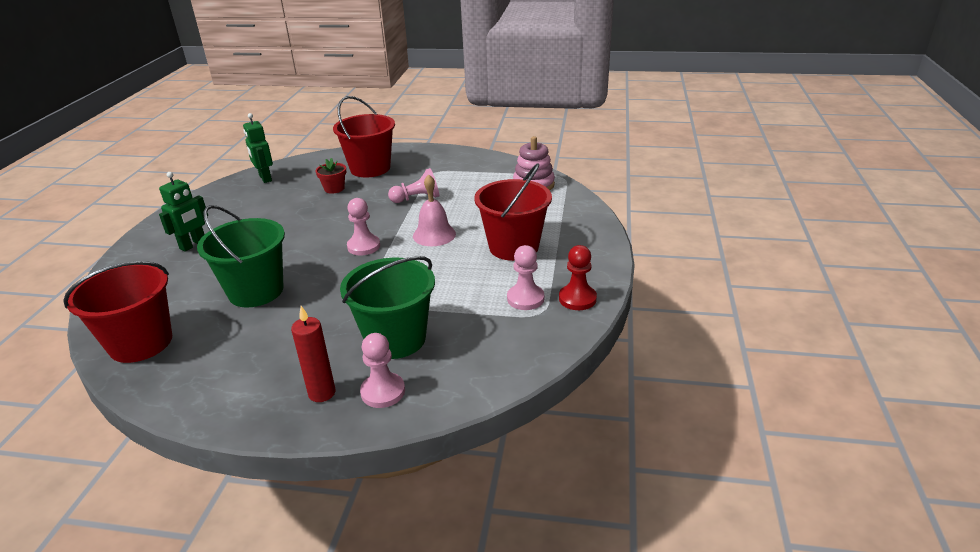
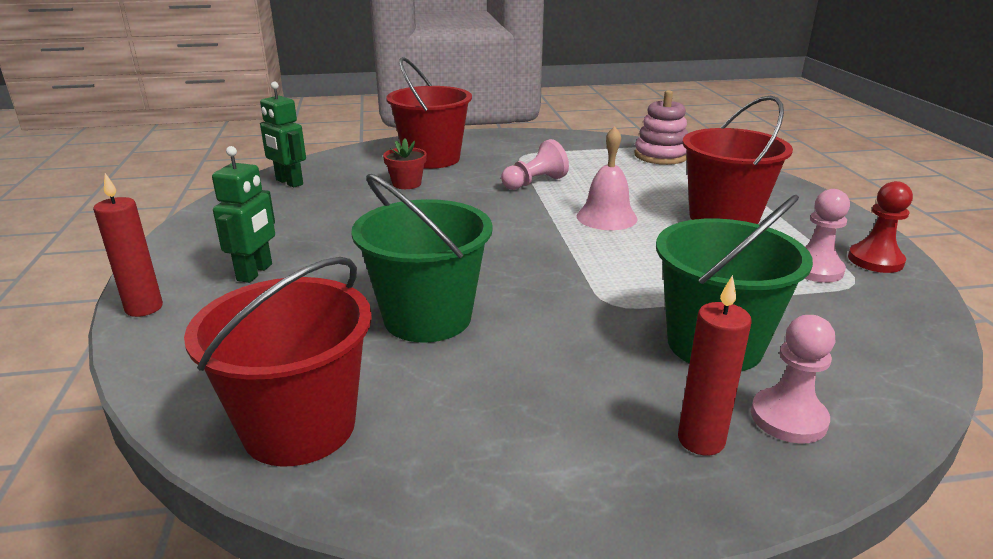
camera: 20 degrees left, 5 degrees down
(123, 259) = (144, 308): none -> red candle
(364, 246) = (527, 241): pink pawn -> none

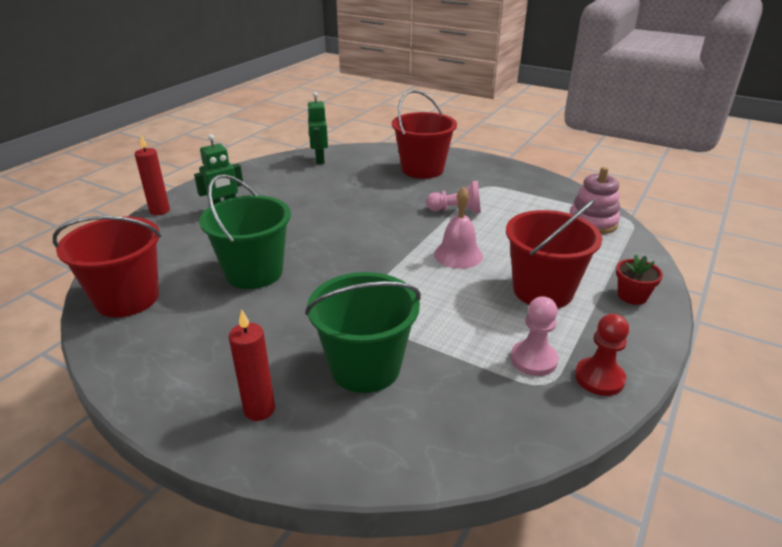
camera: 40 degrees right, 5 degrees up
(407, 184) = (378, 183): red flower pot -> red flower pot (632, 296)
(788, 418) = (322, 430): pink pawn -> none

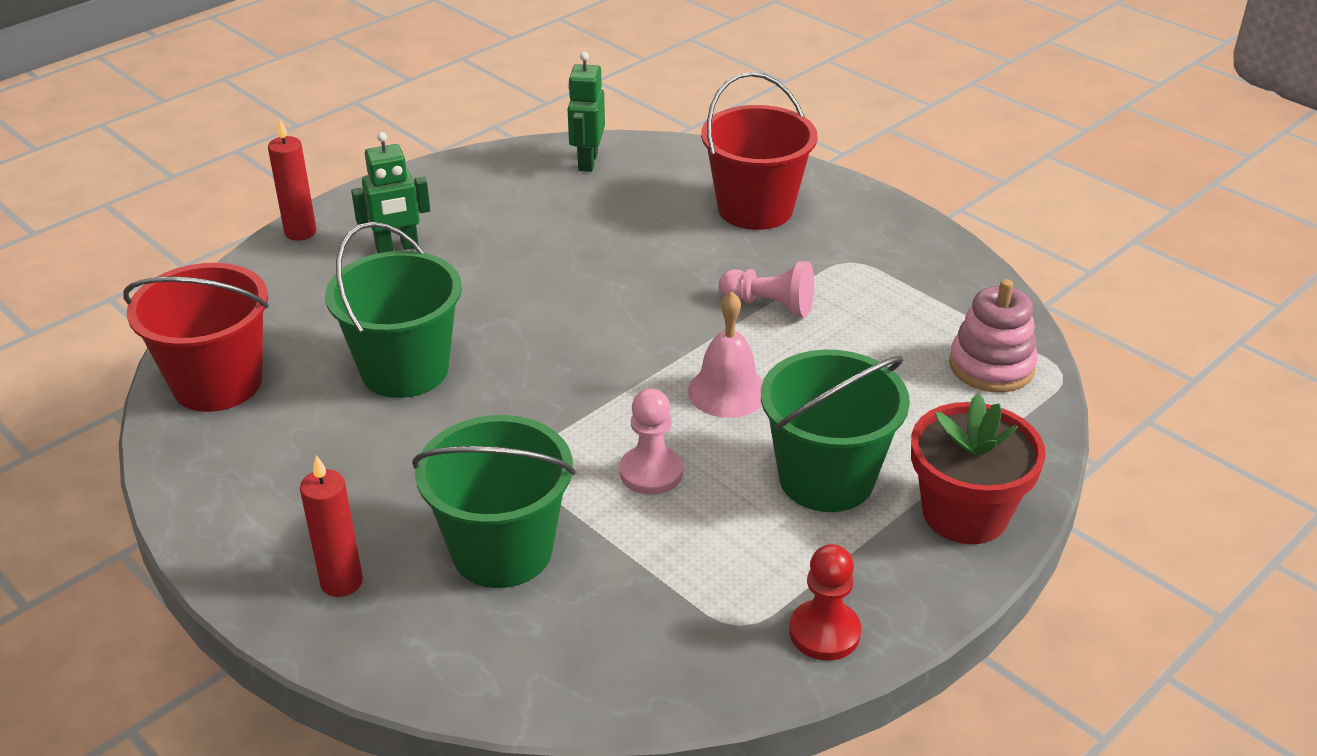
camera: 15 degrees right, 5 degrees up
(533, 359) = (745, 586): pink pawn -> pink pawn (651, 472)
(542, 291) = (826, 478): red bucket -> green bucket
(632, 296) = (965, 514): red flower pot -> red flower pot, size x1.84

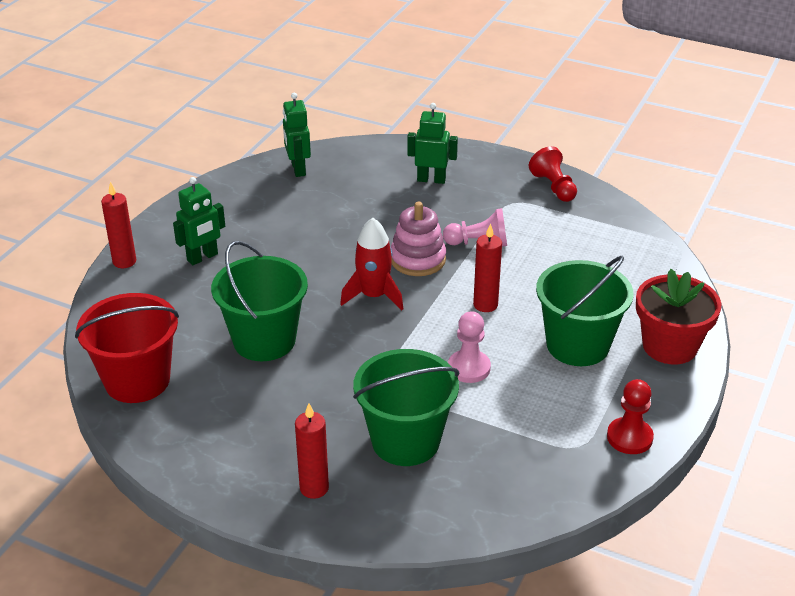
camera: 20 degrees left, 0 degrees up
(582, 344) = (374, 296): none -> red rocket
(727, 391) = (485, 305): pink bell -> red candle
(755, 209) = (431, 179): red bucket -> green robot
(922, 252) = (553, 187): none -> red pawn
(991, 366) = (635, 251): pink stacking toy -> pink stacking toy (418, 259)

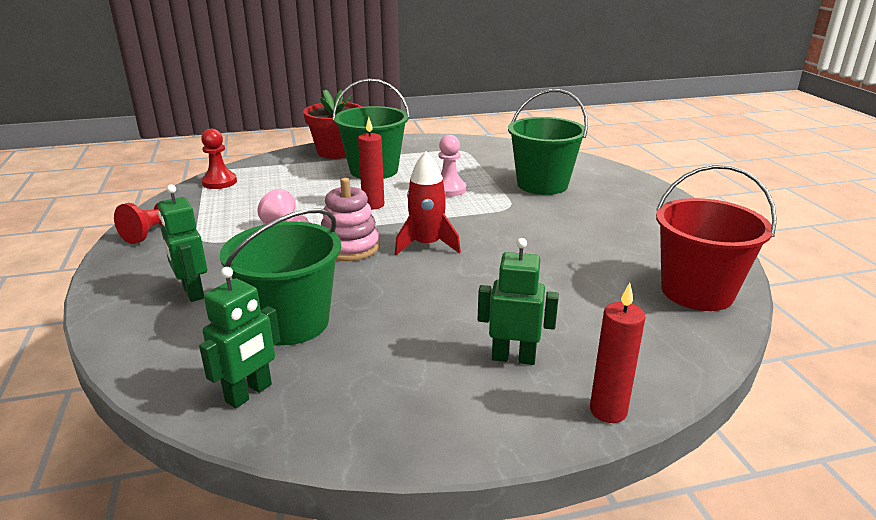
camera: 130 degrees left, 10 degrees down
(264, 340) = (554, 263): green bucket -> green bucket (291, 322)
(314, 488) = (625, 192): red candle -> none
(629, 437) = (433, 143): red pawn -> red pawn (219, 182)

